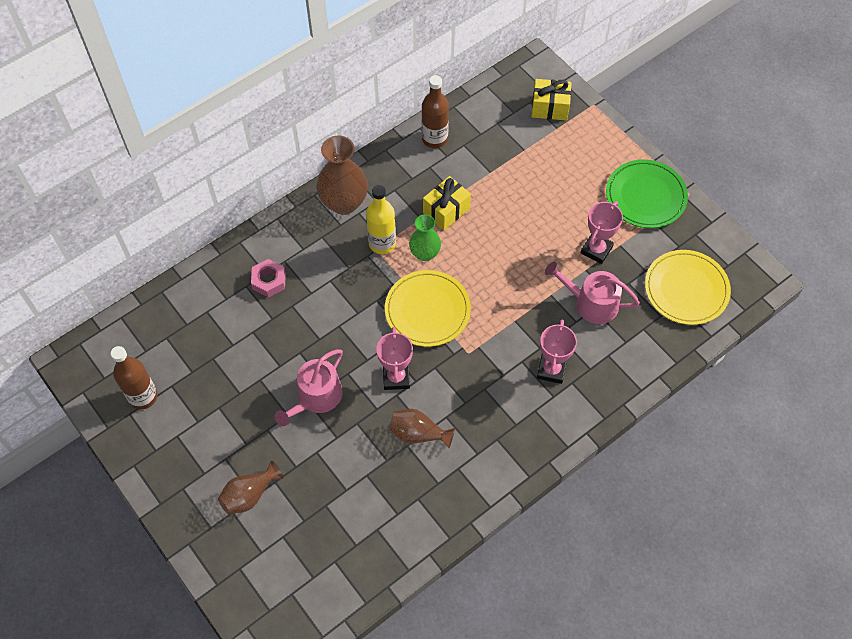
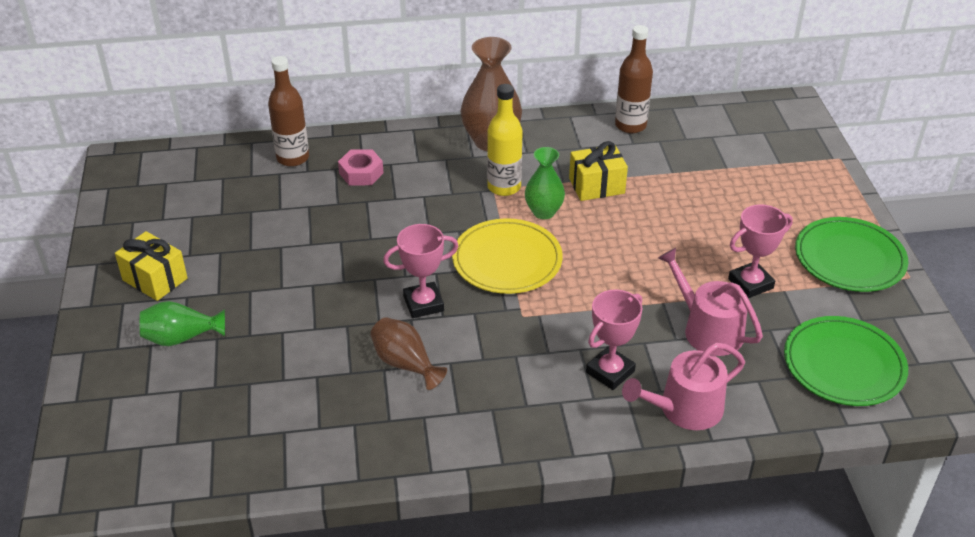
camera: 30 degrees right, 20 degrees down
(143, 396) = (158, 214): brown bottle -> brown bottle (293, 158)
(249, 495) = (181, 338): brown vase -> green vase
(316, 397) = (323, 285): pink watering can -> pink watering can (684, 409)
(396, 377) = (423, 304): pink trophy -> pink trophy turned 45 degrees clockwise
(550, 107) = (783, 144): yellow gift -> yellow gift (155, 279)
(686, 289) = (843, 365): yellow plate -> green plate

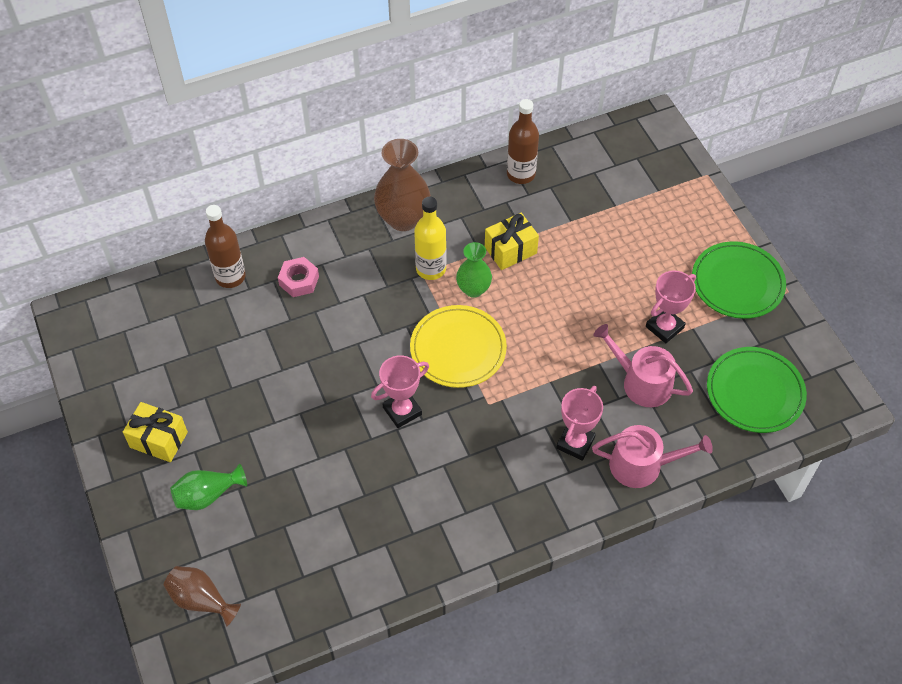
camera: 15 degrees left, 15 degrees up
(405, 364) = (407, 475): brown vase -> brown vase (201, 600)
(684, 409) = (642, 465): pink watering can -> pink watering can turned 135 degrees counterclockwise

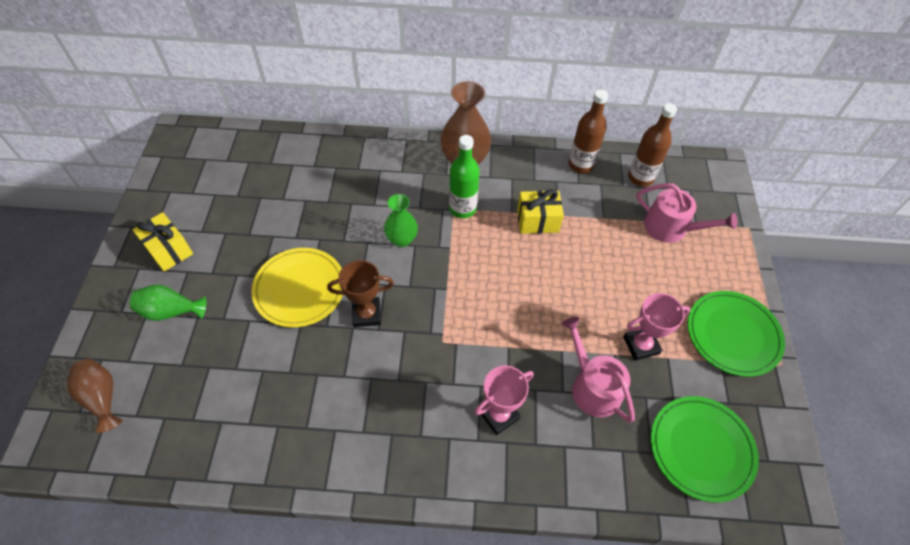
camera: 25 degrees right, 0 degrees up
(230, 277) = (306, 152): brown bottle -> brown bottle (640, 178)
(299, 281) = (354, 175): pink nut -> none
(402, 411) = (366, 314): pink trophy -> brown trophy
(431, 269) = (462, 208): yellow bottle -> green bottle
(458, 349) = (445, 282): yellow plate -> yellow plate (299, 289)
(473, 289) = (488, 239): green vase -> green vase (402, 239)
(642, 465) = (551, 468): pink watering can -> pink watering can (671, 228)

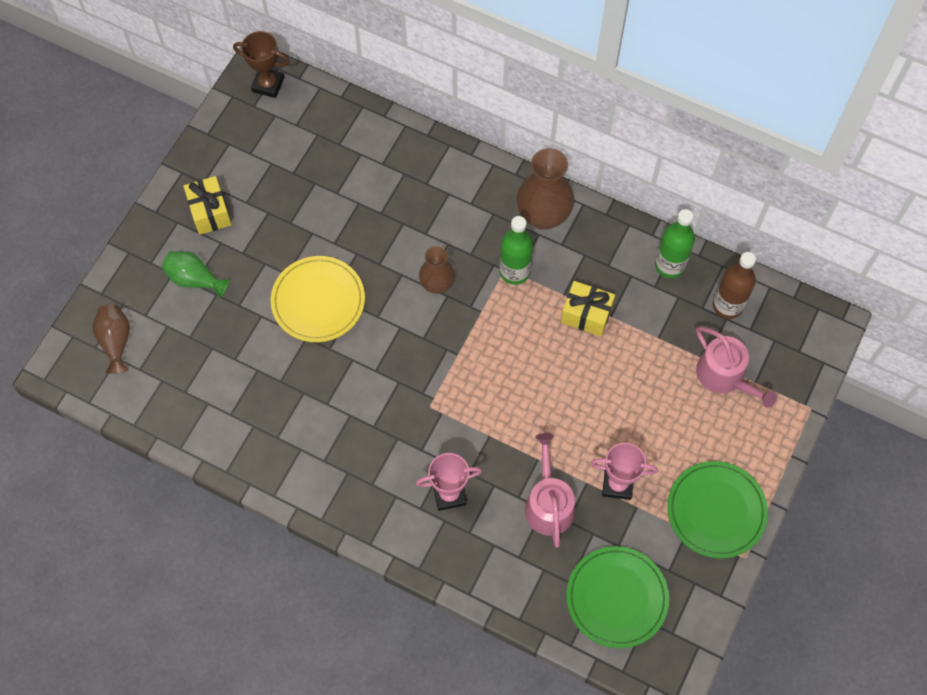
camera: 25 degrees right, 10 degrees up
(366, 314) = (371, 351): brown trophy -> brown trophy (268, 84)
(402, 239) = (437, 284): green vase -> brown vase
(581, 165) = (669, 265): brown bottle -> green bottle

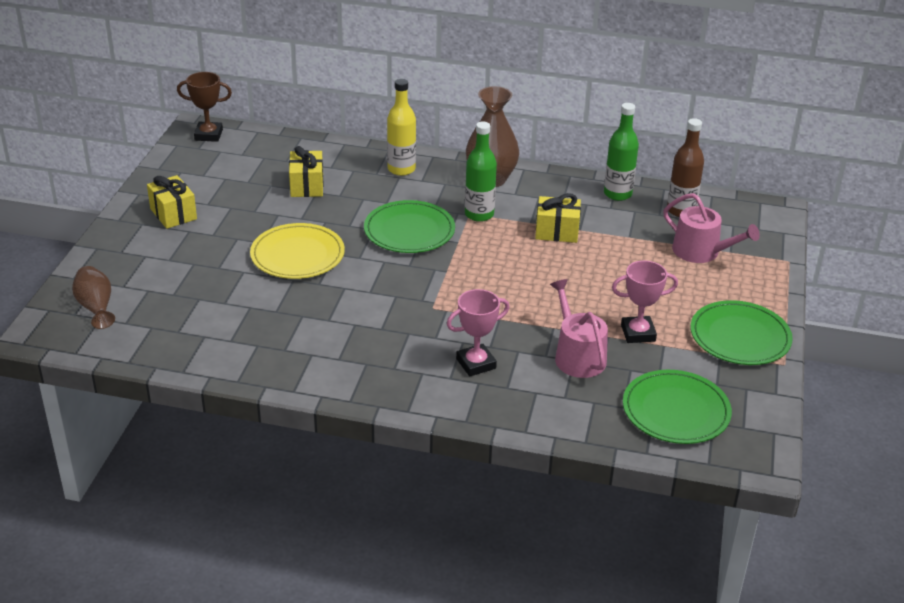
camera: 15 degrees left, 30 degrees down
(194, 279) = (169, 257): green vase -> none
(351, 191) = (307, 186): none -> yellow gift
(437, 284) = (409, 231): brown vase -> green plate
(454, 181) = (401, 169): none -> yellow bottle

